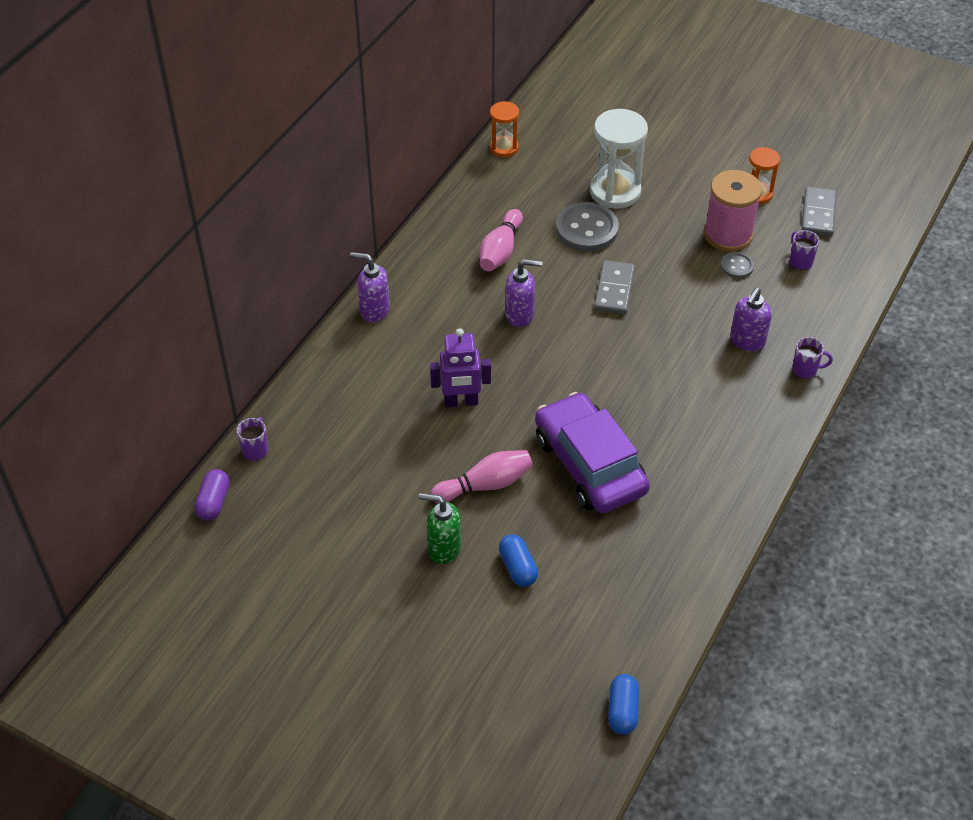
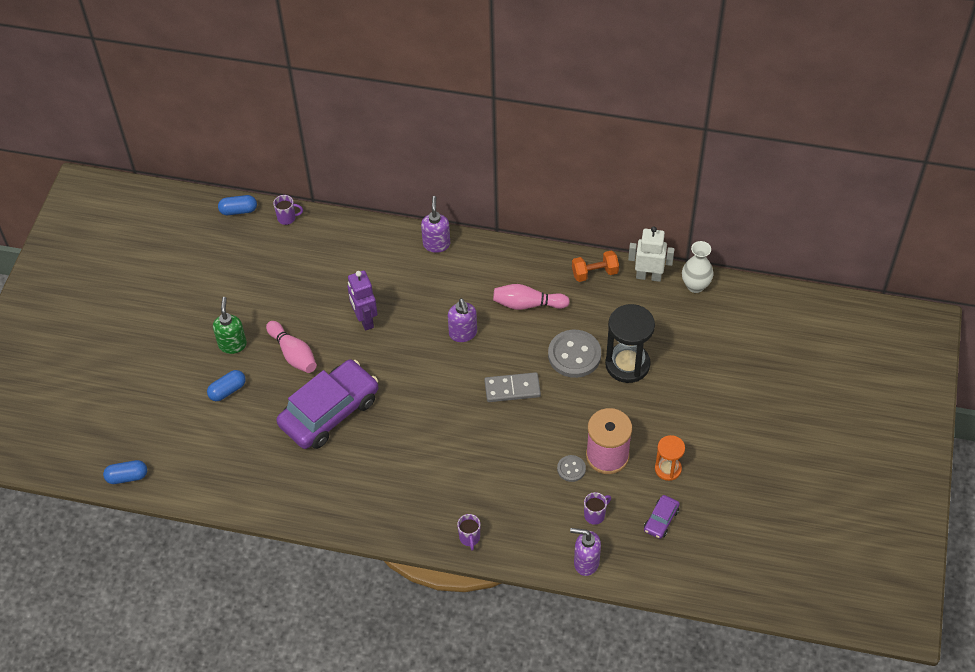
camera: 75 degrees right, 5 degrees up
(213, 502) = (238, 210): purple capsule -> blue capsule
(480, 187) = (594, 273): none -> orange dumbbell
(504, 148) = (648, 276): orange hourglass -> white robot
(532, 117) = (695, 286): none -> white vase
(615, 191) = (627, 364): white hourglass -> black hourglass
(747, 341) = (487, 491): purple soap dispenser -> purple soap dispenser (586, 562)
(818, 214) = (661, 520): grey domino -> purple car

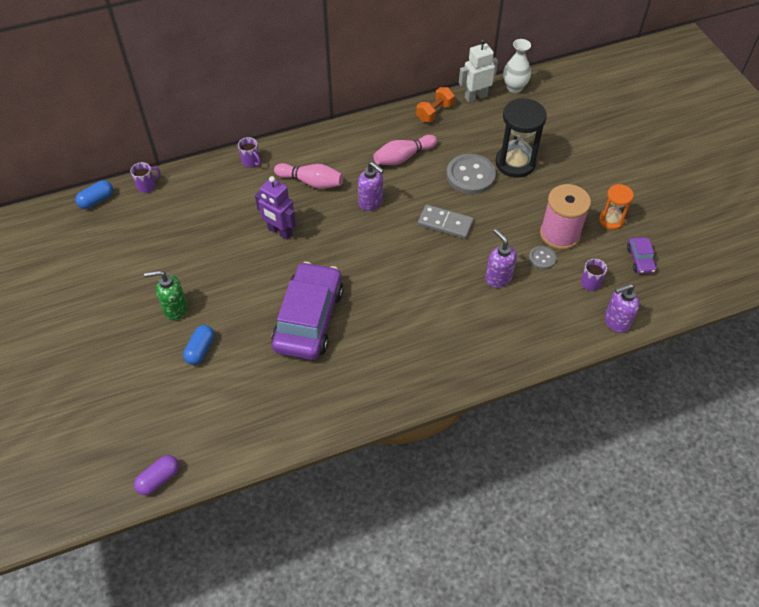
camera: 35 degrees left, 0 degrees up
(127, 477) = (159, 479): blue capsule -> purple capsule
(232, 344) = (175, 309): green soap dispenser -> green soap dispenser turned 60 degrees counterclockwise
(293, 354) = (238, 289): pink bowling pin -> pink bowling pin (311, 182)
(436, 244) = (293, 148): purple soap dispenser -> purple soap dispenser (498, 278)
(469, 538) = (511, 355): purple mug -> purple mug (251, 162)
(512, 389) = (445, 223): grey domino -> grey domino turned 60 degrees clockwise

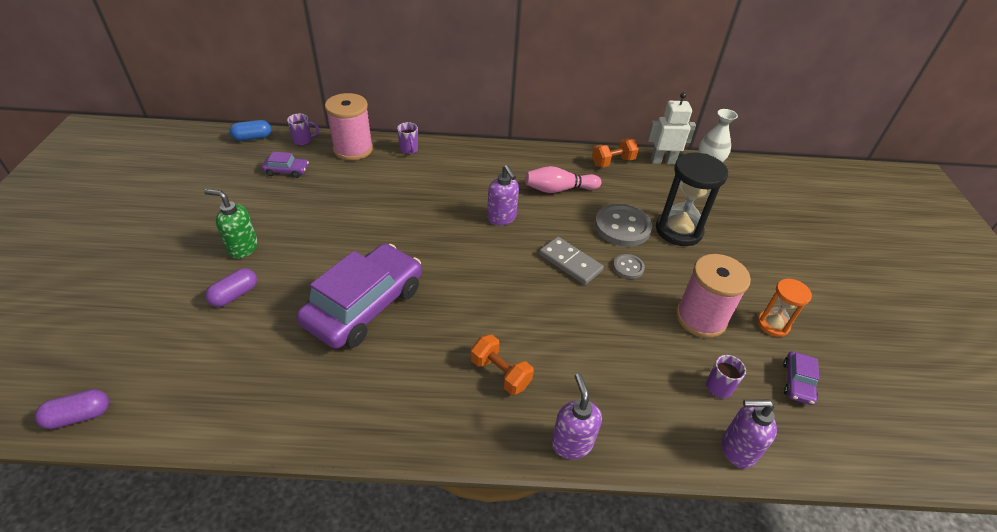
camera: 20 degrees right, 10 degrees down
(156, 223) = (287, 171): none -> purple car
(200, 179) = (353, 149): none -> pink spool
(200, 350) = (235, 295): blue capsule -> purple capsule
(280, 231) = (394, 214): purple robot -> none
(311, 182) = (454, 182): pink bowling pin -> none
(439, 331) = (500, 373): none -> orange dumbbell
(498, 278) = (602, 339): purple soap dispenser -> purple soap dispenser (571, 443)
(542, 258) = (667, 337): grey button -> grey button (628, 267)

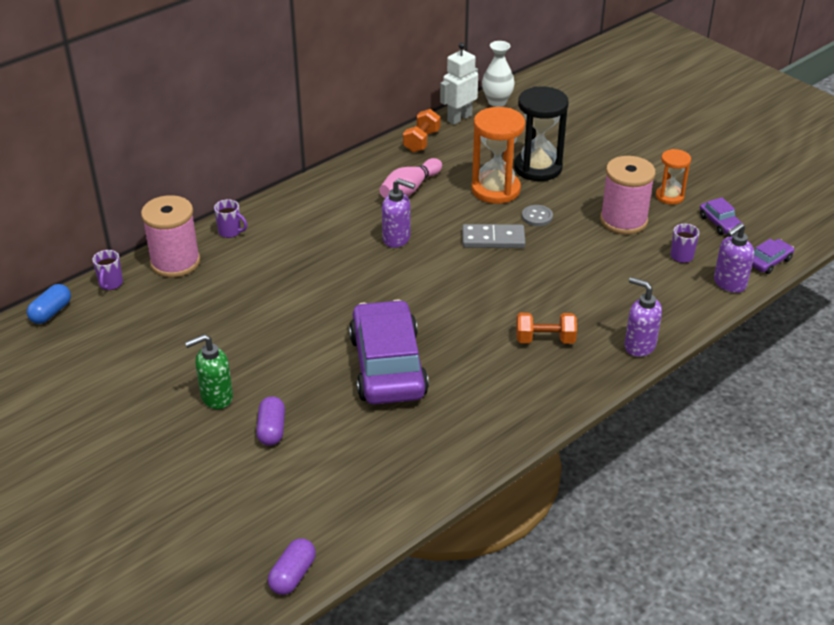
camera: 40 degrees left, 5 degrees down
(287, 171) = (143, 318): purple car -> purple car (769, 261)
(303, 140) = (110, 284): purple mug -> purple mug turned 150 degrees clockwise
(622, 227) = (495, 190): grey button -> orange hourglass

